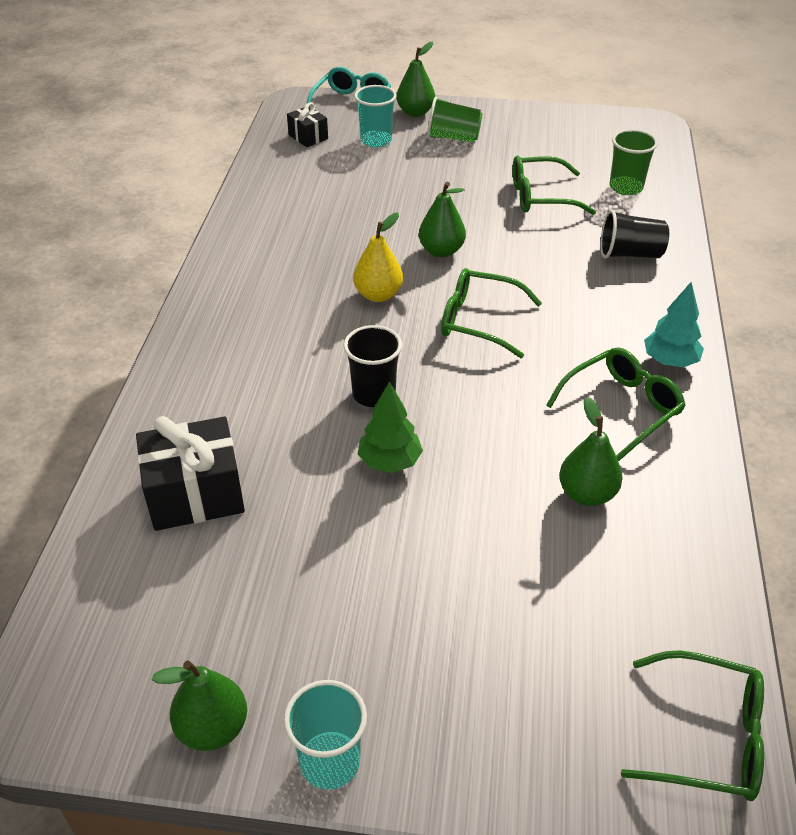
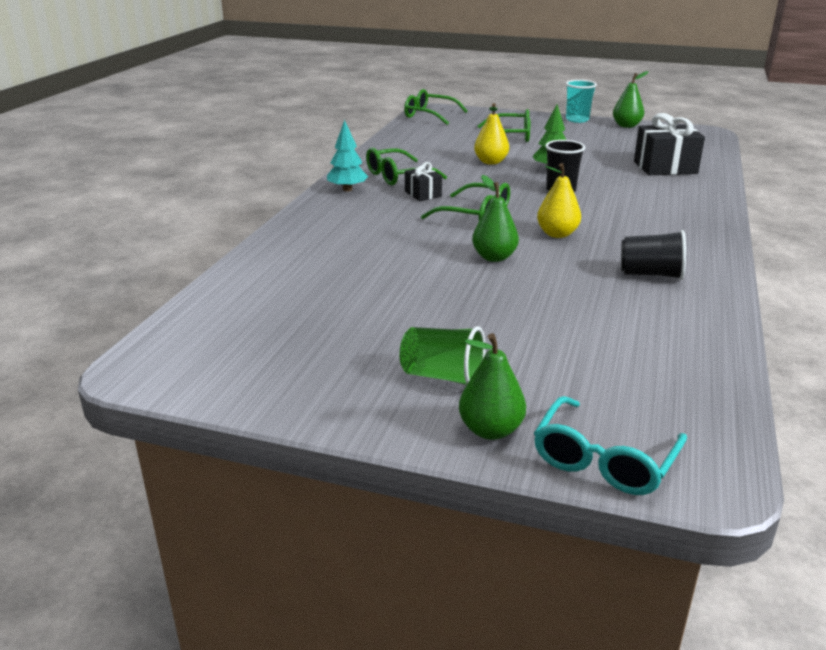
camera: 170 degrees left, 15 degrees down
(308, 137) = (666, 400): black gift -> black gift (423, 194)
(376, 140) = (559, 384): turquoise cup -> none
(493, 477) = (491, 162): none -> yellow pear
(541, 196) = (367, 293): green glasses -> green glasses (510, 136)
(586, 494) = (441, 155): green pear -> none
(626, 187) = (263, 294): green cup -> none
(630, 254) = (317, 242): black cup -> black cup (650, 274)

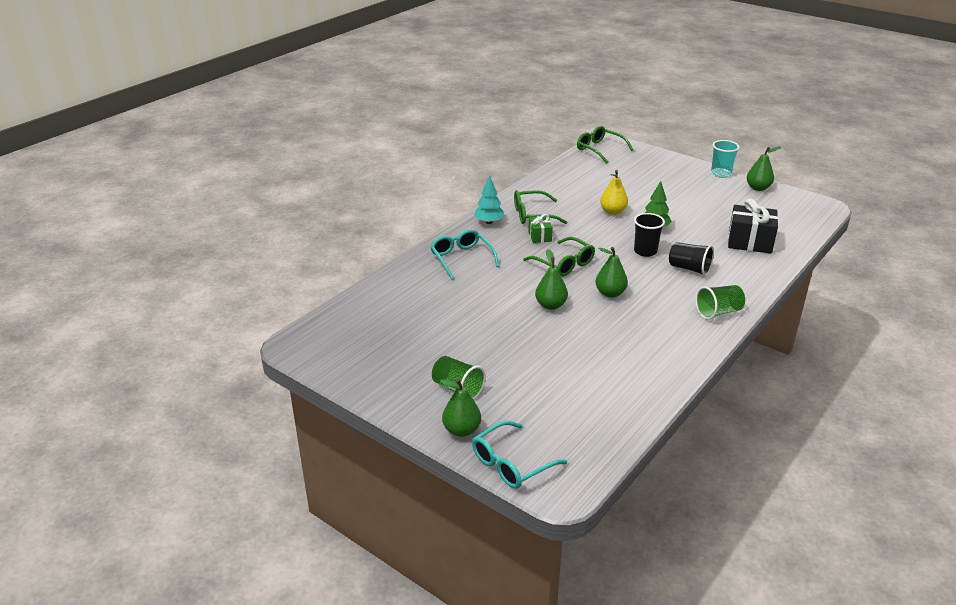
camera: 20 degrees right, 5 degrees up
(337, 229) = (461, 258): none -> turquoise glasses
(423, 194) = (540, 236): black gift -> green gift
(510, 136) = (649, 185): green glasses -> none
(557, 234) = (610, 293): yellow pear -> green pear
(650, 274) = (648, 342): black cup -> black cup (689, 269)
(699, 232) = (718, 312): none -> green cup

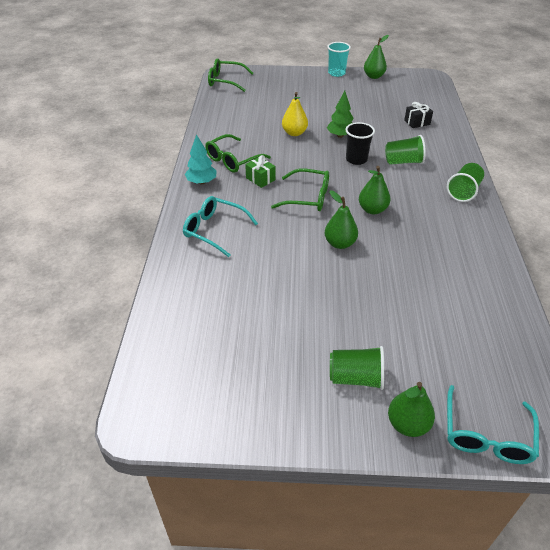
camera: 35 degrees left, 10 degrees up
(689, 269) = (403, 162): black cup -> green cup
(750, 242) = (417, 122): black gift -> black gift, size x0.55

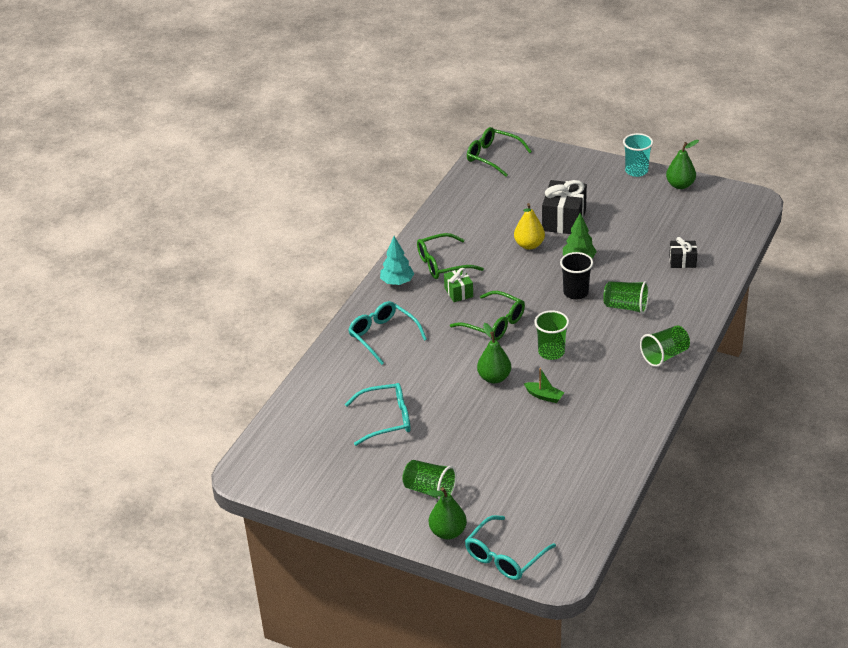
camera: 25 degrees right, 5 degrees down
(264, 311) = (386, 419): none -> turquoise glasses
(308, 111) = (564, 220): none -> black gift
(372, 210) = (551, 352): green pear -> green cup
(395, 249) = (544, 396): none -> green boat

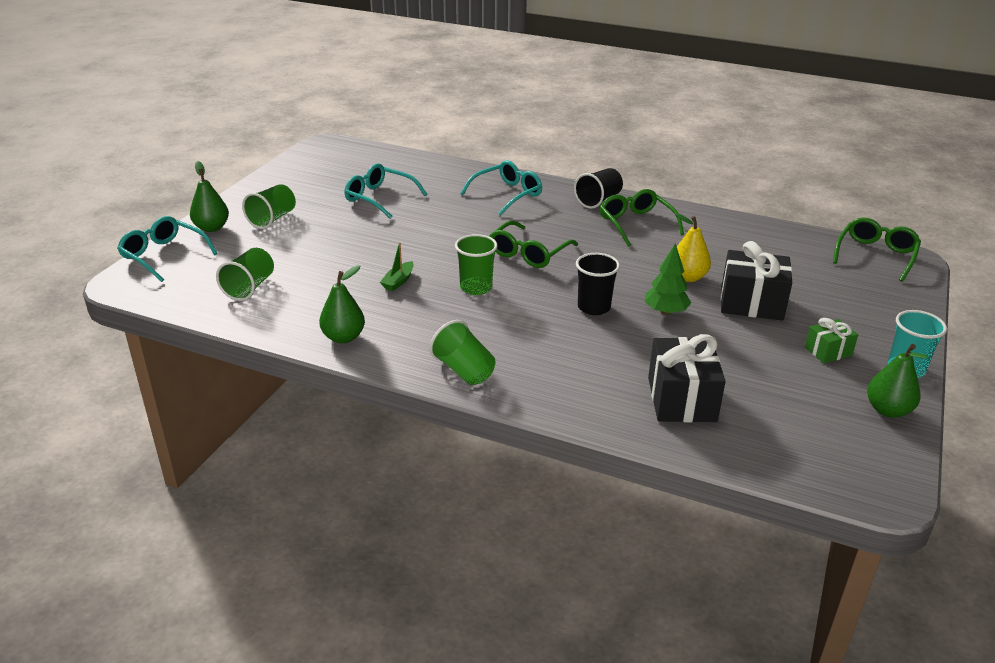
camera: 85 degrees right, 5 degrees down
(386, 419) = (379, 198): turquoise glasses -> turquoise glasses turned 135 degrees clockwise
(397, 282) = (598, 200): turquoise tree -> black cup
(458, 292) = (585, 233): green gift -> green gift (828, 351)
(494, 378) = (434, 252): green pear -> green pear (343, 337)
(626, 307) = (567, 344): green cup -> green cup (249, 287)
(682, 261) = (681, 399): black gift -> black gift, size x1.82

